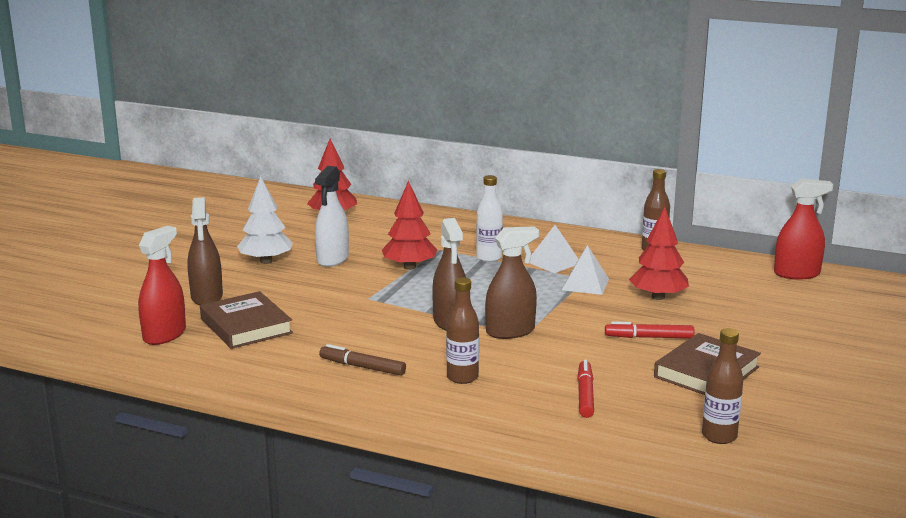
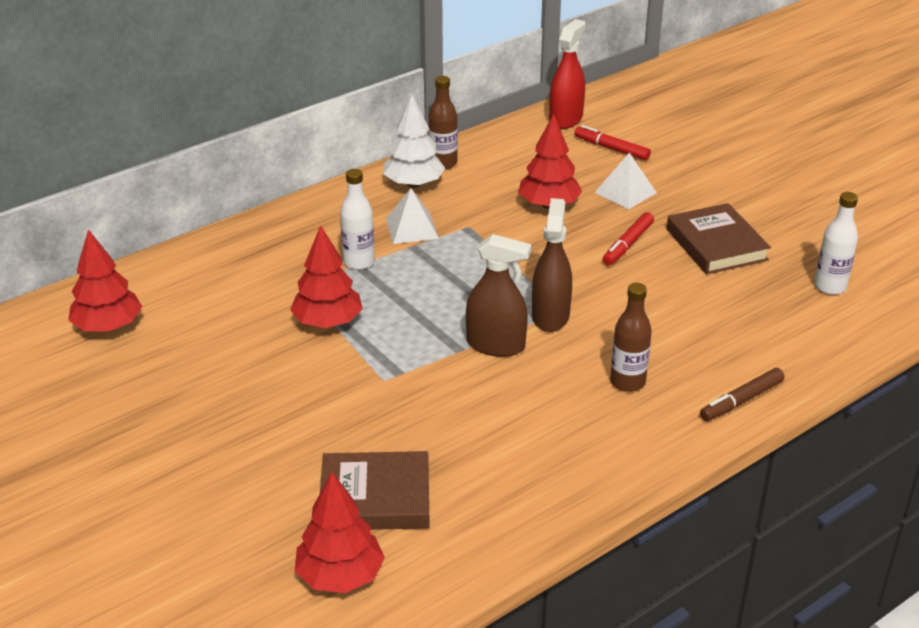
camera: 60 degrees left, 15 degrees up
(164, 335) = (340, 576): red spray bottle -> red tree
(207, 297) = (257, 508): brown spray bottle -> none
(266, 261) = (194, 425): white tree -> white tree (413, 184)
(332, 259) = (245, 370): white spray bottle -> none
(362, 367) = (555, 440): brown marker -> brown marker (741, 400)
(585, 284) = (483, 231): white pyramid -> white pyramid (625, 192)
(585, 395) = (713, 324): red marker -> red marker (611, 149)
(719, 436) = (830, 287): brown bottle -> white bottle

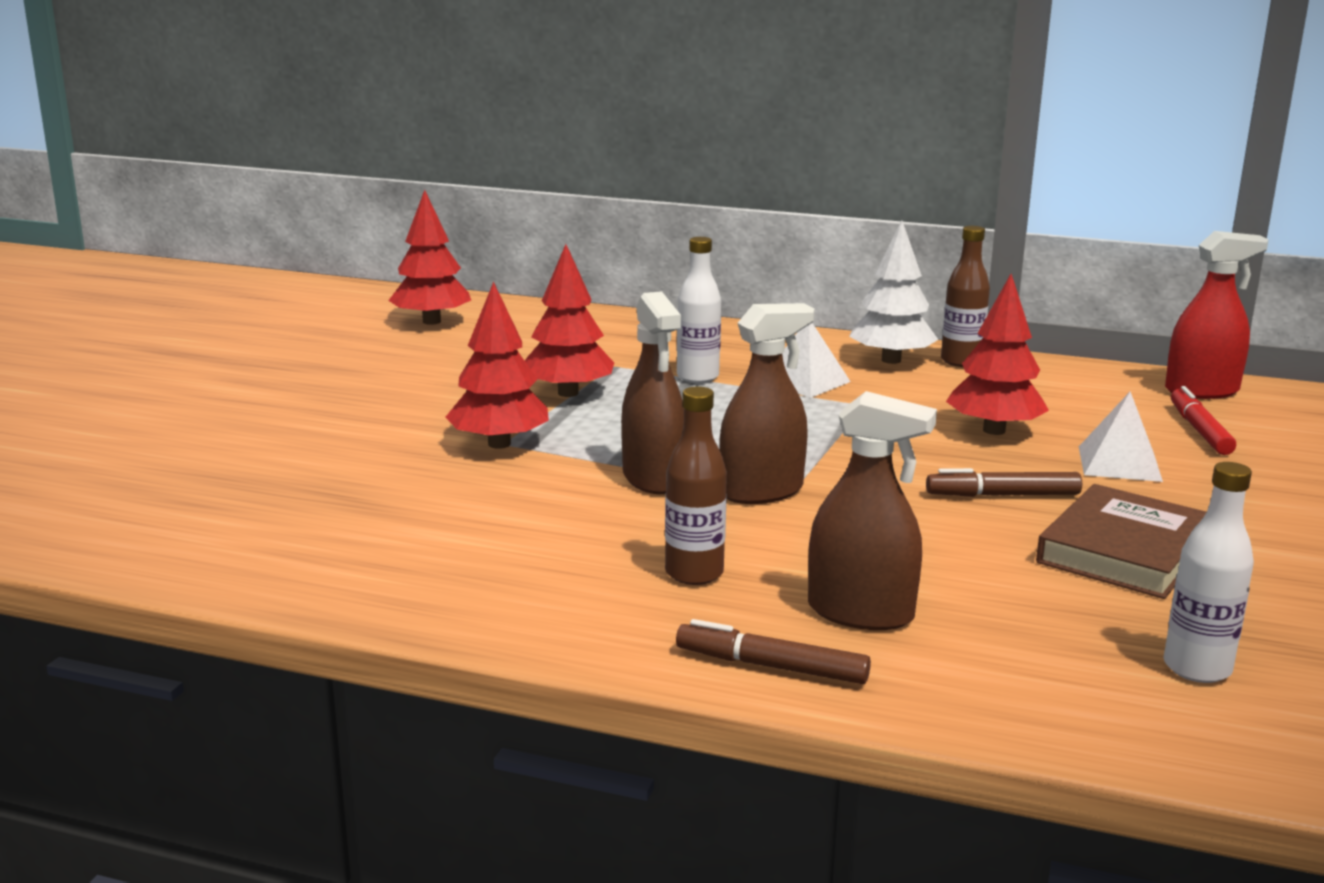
camera: 55 degrees right, 15 degrees down
(340, 576) = (138, 513): red tree -> red tree (499, 444)
(375, 498) = (289, 494): brown book -> none
(627, 244) = (1003, 495): red marker -> brown marker
(712, 350) = (860, 613): none -> brown spray bottle

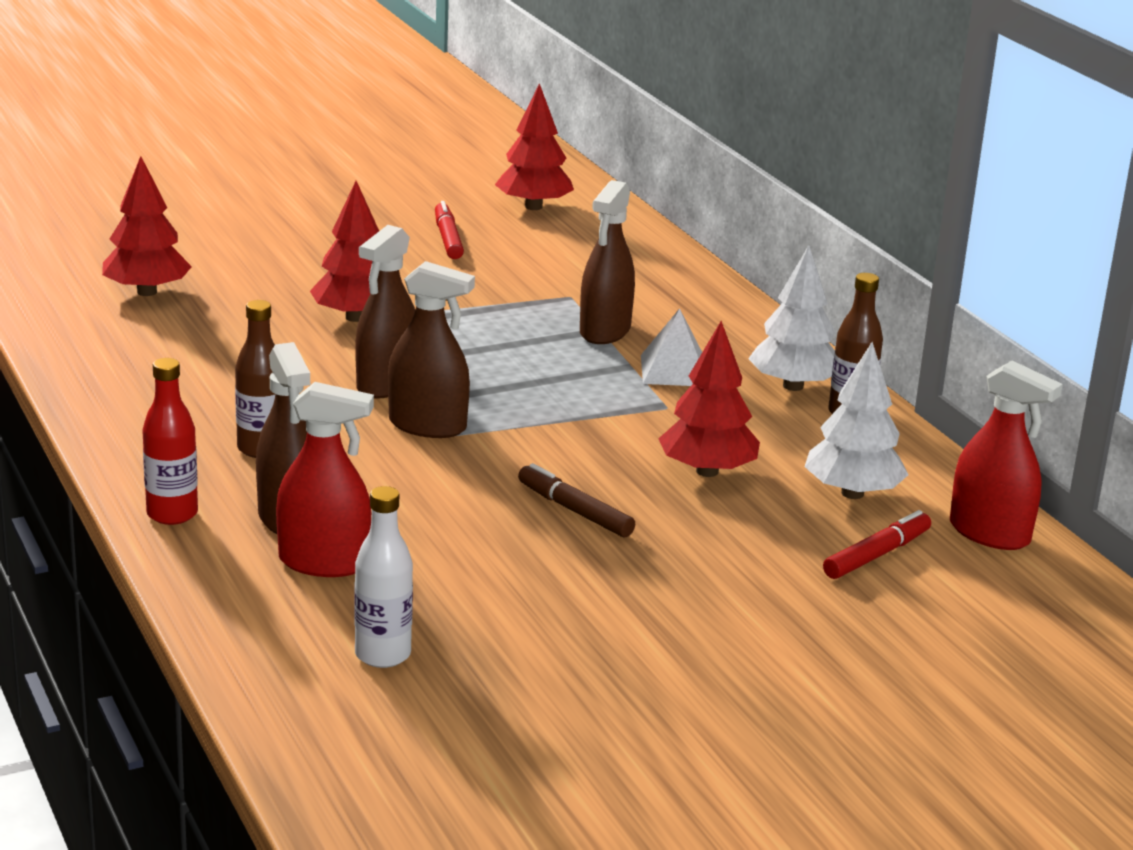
camera: 45 degrees right, 5 degrees up
(423, 364) = (448, 238): none -> red marker
(568, 393) = (485, 302): red tree -> red tree (146, 292)
(697, 377) = (605, 331): white bottle -> brown spray bottle
(771, 666) = (172, 514): brown marker -> red bottle
(975, 629) = (324, 562): none -> red spray bottle
(1090, 403) = (852, 493): none -> white tree
(1119, 463) = (728, 539): white pyramid -> none
(1124, 551) = (545, 583): brown book -> none

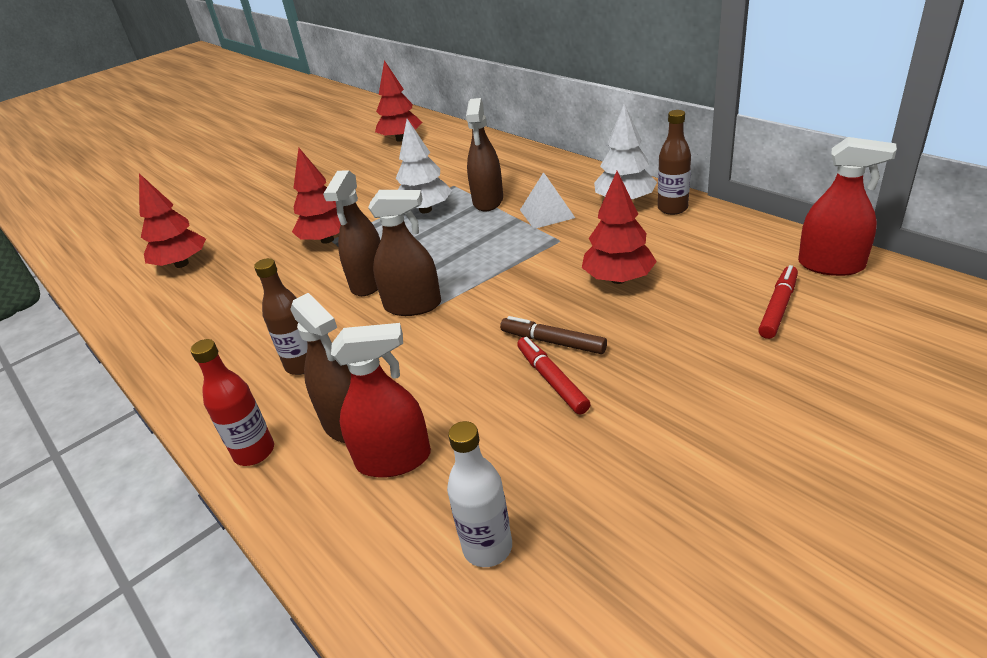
camera: 10 degrees left, 10 degrees up
(448, 238) = (361, 172): red marker -> red marker (552, 380)
(852, 493) = (721, 264): white tree -> white tree (425, 210)

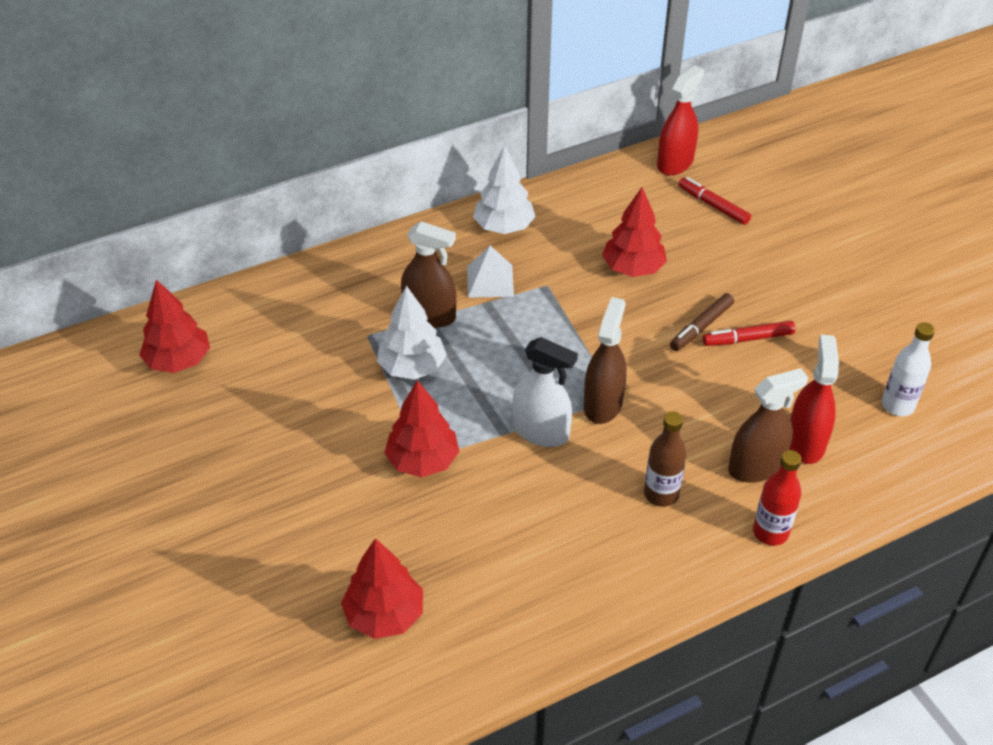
camera: 80 degrees left, 10 degrees up
(369, 282) = (541, 432): brown spray bottle -> white spray bottle
(672, 208) = (538, 205): brown bottle -> none

